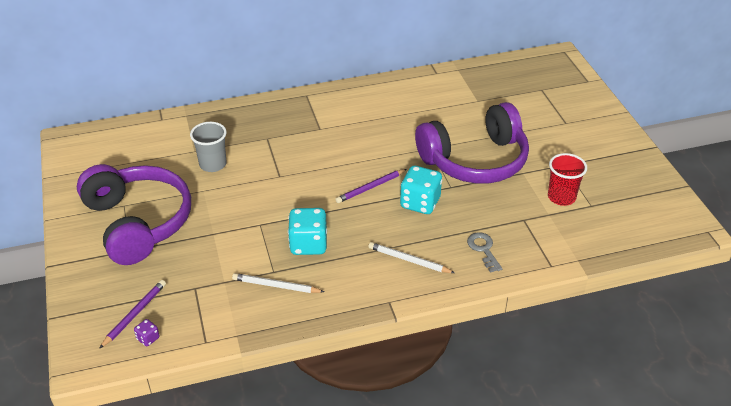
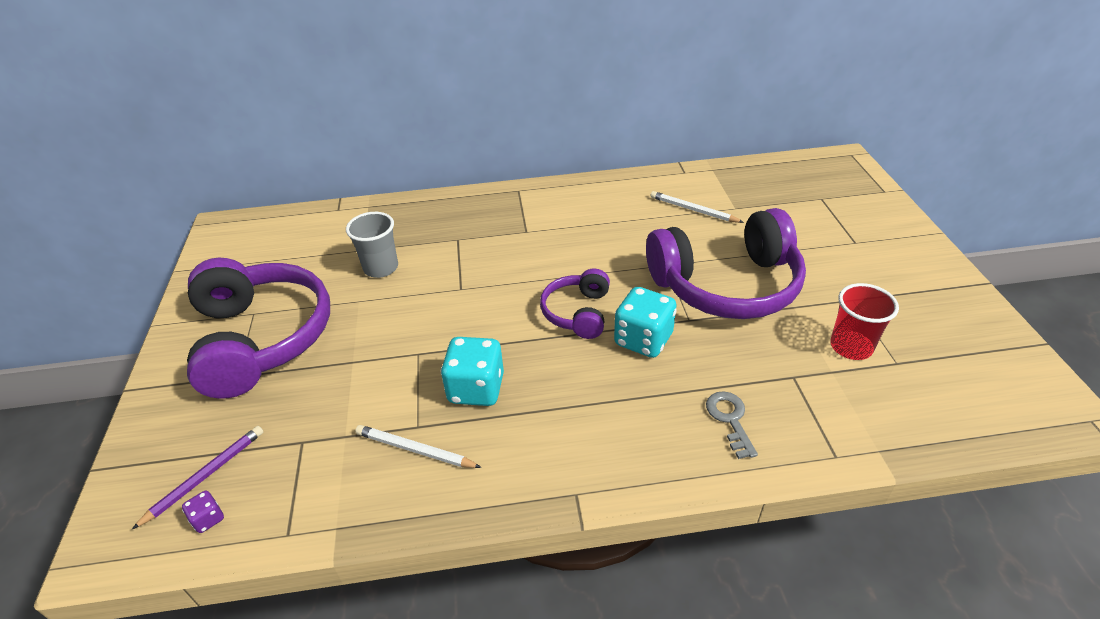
camera: 10 degrees right, 0 degrees up
(370, 187) = (578, 313): purple pencil -> purple headphones
(409, 260) = (616, 427): white pencil -> white pencil (693, 210)

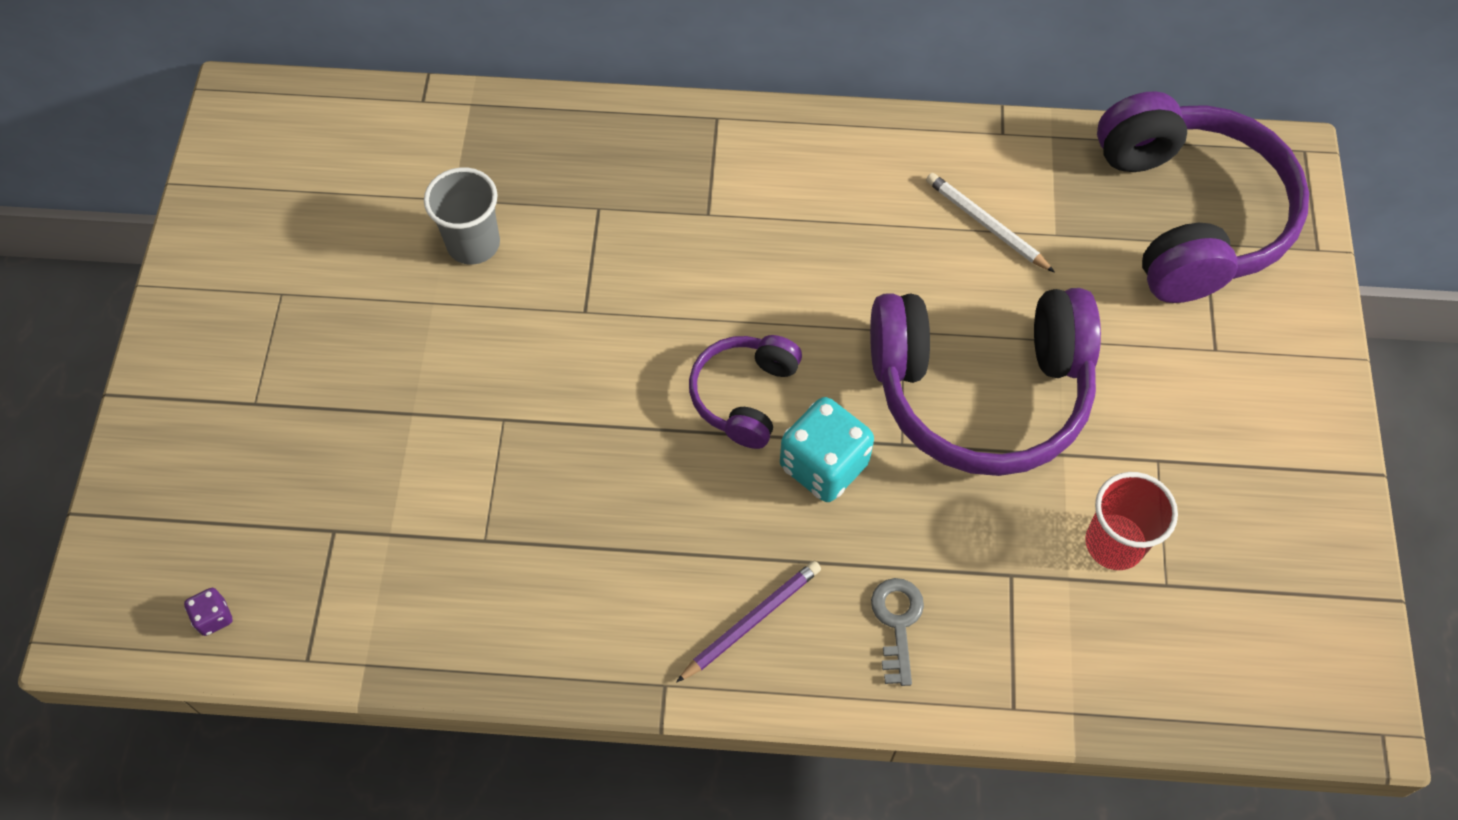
camera: 10 degrees right, 20 degrees up
(205, 476) = (210, 555): purple pencil -> purple pencil (751, 621)
(261, 338) = (291, 344): purple headphones -> purple headphones (1188, 215)
(415, 450) = (476, 576): white pencil -> none
(476, 389) = (572, 497): turquoise dice -> none

